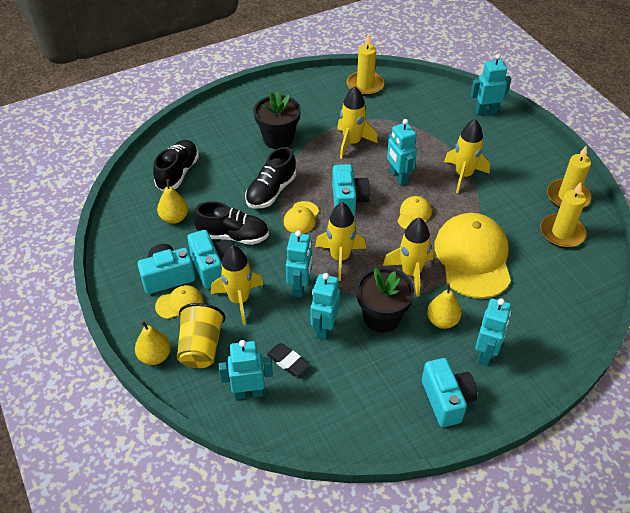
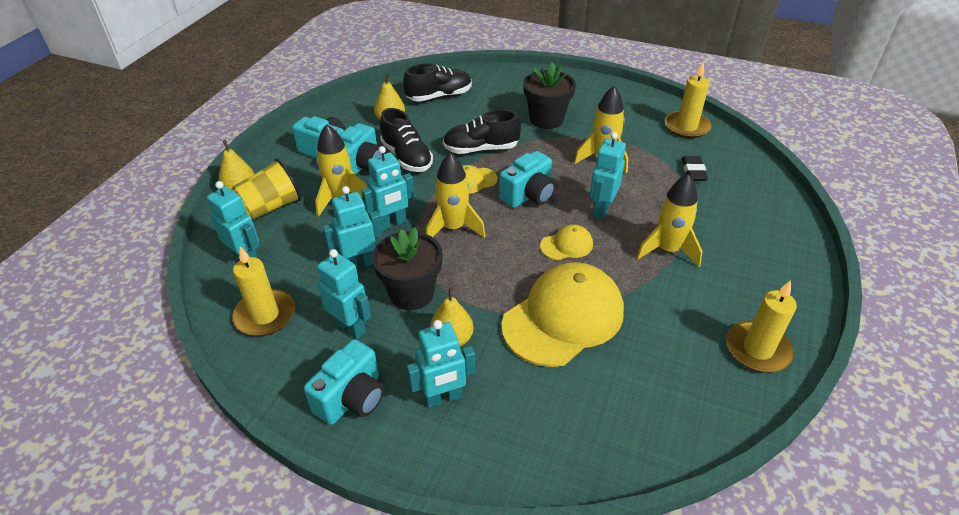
camera: 50 degrees right, 5 degrees down
(179, 303) = (305, 171): yellow cap -> none
(288, 362) = (300, 262): black eraser -> black eraser (693, 171)
(411, 273) = (489, 283): yellow rocket -> none
(485, 111) = (783, 217): turquoise robot -> turquoise robot (350, 327)
(562, 233) = (695, 373): yellow candle -> yellow candle (265, 315)

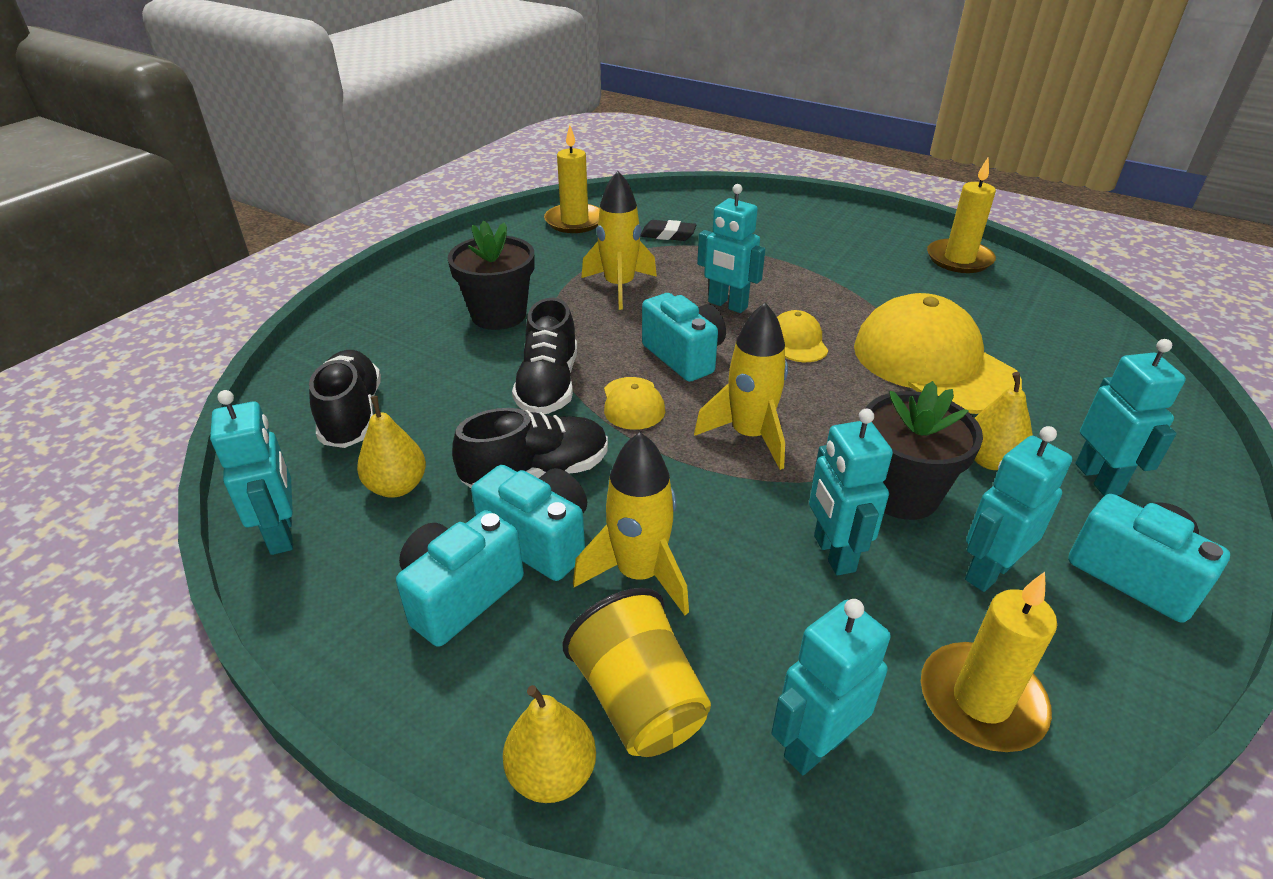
camera: 80 degrees left, 5 degrees down
(392, 223) = (728, 505): turquoise robot -> turquoise robot (282, 533)
(667, 250) = (810, 276): yellow rocket -> none

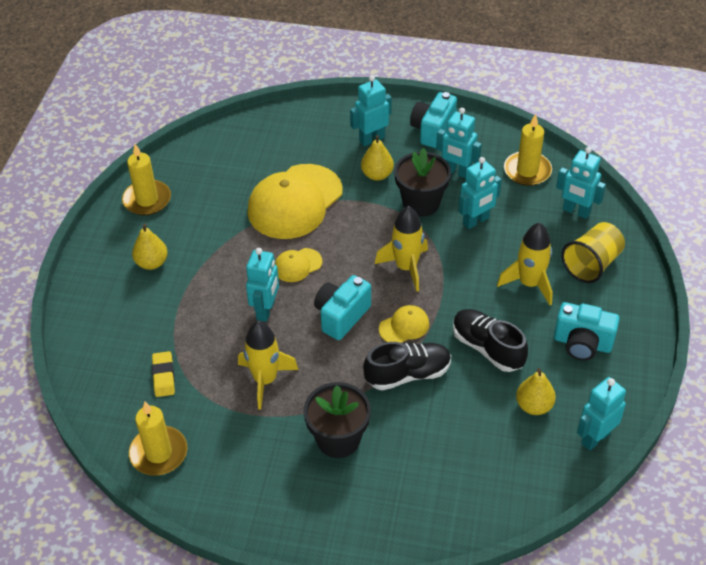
camera: 110 degrees left, 10 degrees up
(352, 415) = (491, 464): black shoe -> none
(539, 539) = (532, 328): turquoise camera -> none
(552, 774) = (637, 279): yellow pear -> yellow pear (152, 263)
(668, 235) = (163, 376): black eraser -> yellow eraser

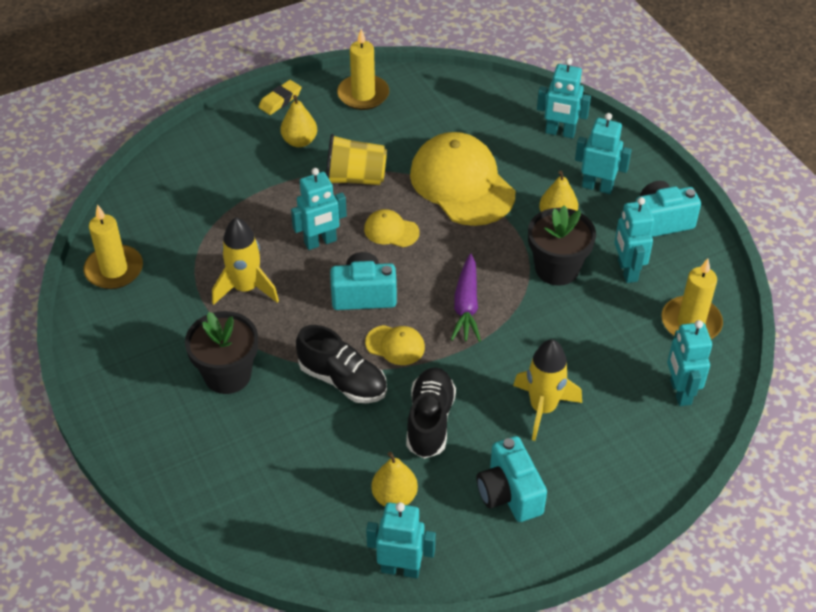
camera: 50 degrees right, 0 degrees up
(163, 376) = (191, 224): yellow eraser -> yellow eraser (280, 100)
(295, 202) = (462, 184): yellow cap -> yellow cap turned 60 degrees clockwise
(406, 267) = (466, 305): yellow rocket -> purple carrot
(476, 221) = (579, 322): turquoise robot -> turquoise robot (560, 133)
(591, 264) = (622, 444): yellow cup -> yellow cup (355, 178)

